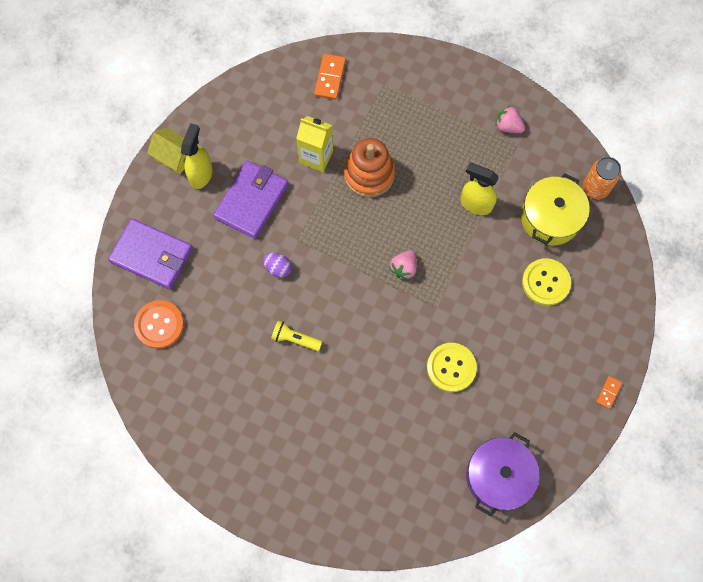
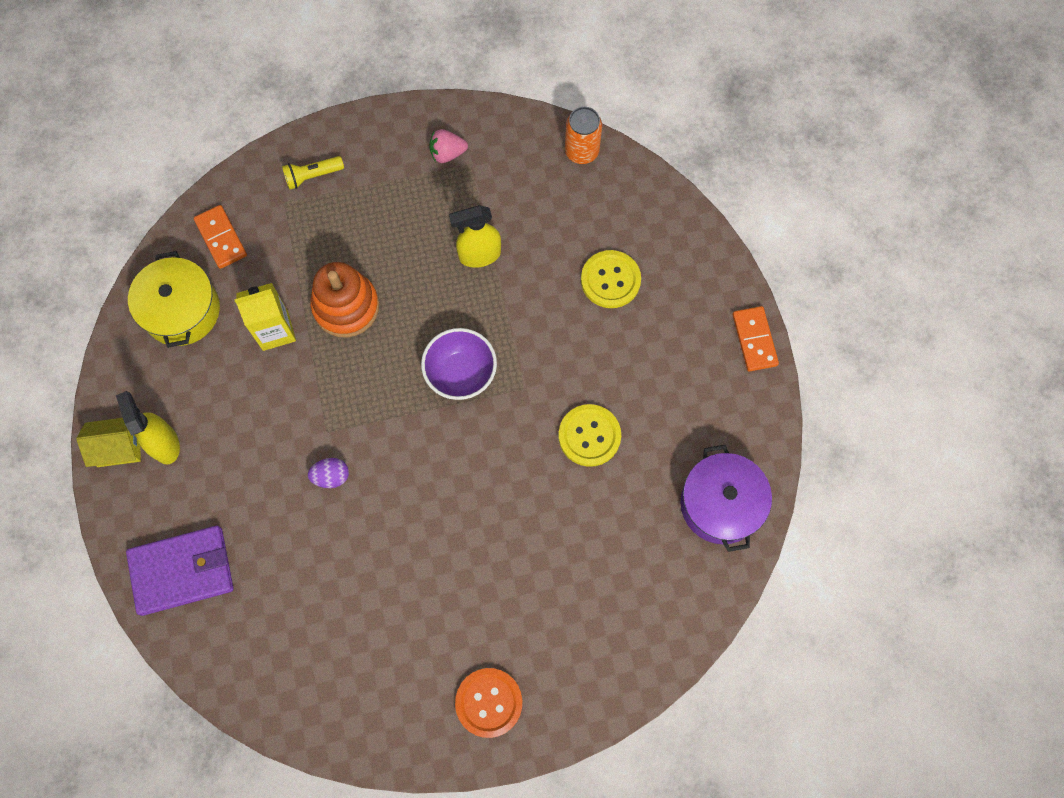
camera: 40 degrees left, 0 degrees up
(159, 325) = (253, 636): orange button -> orange button (489, 702)
(251, 201) = (244, 429): purple wallet -> none
(295, 339) = (410, 534): yellow flashlight -> yellow flashlight (312, 176)
(404, 268) = (461, 374): pink strawberry -> purple bowl
(550, 218) = (562, 213): yellow pot -> yellow pot (181, 310)
(608, 392) = (754, 340): orange domino -> orange domino, size x1.71

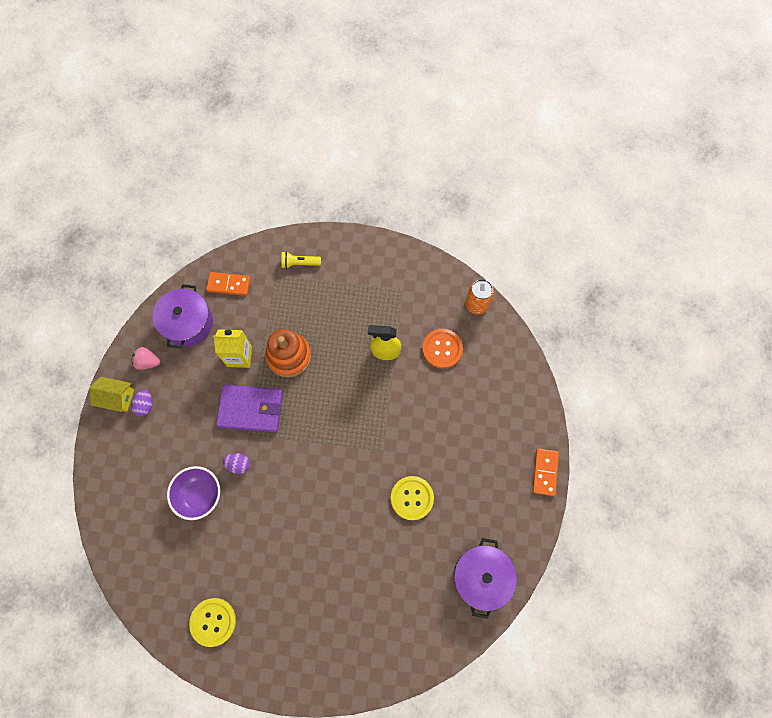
camera: 20 degrees right, 0 degrees up
(164, 443) = (145, 405): yellow spray bottle -> purple egg
(181, 310) = (187, 323): yellow pot -> purple pot
(182, 571) = (125, 492): purple wallet -> purple wallet (251, 409)
(221, 238) = (229, 284): orange domino -> orange domino turned 75 degrees counterclockwise
(447, 153) = (389, 277): pink strawberry -> pink strawberry (148, 362)
(461, 374) = (344, 426): purple bowl -> purple bowl (200, 495)
(489, 702) = (281, 654): orange button -> orange button (442, 349)
(610, 280) = (464, 397): yellow button -> yellow button (213, 621)

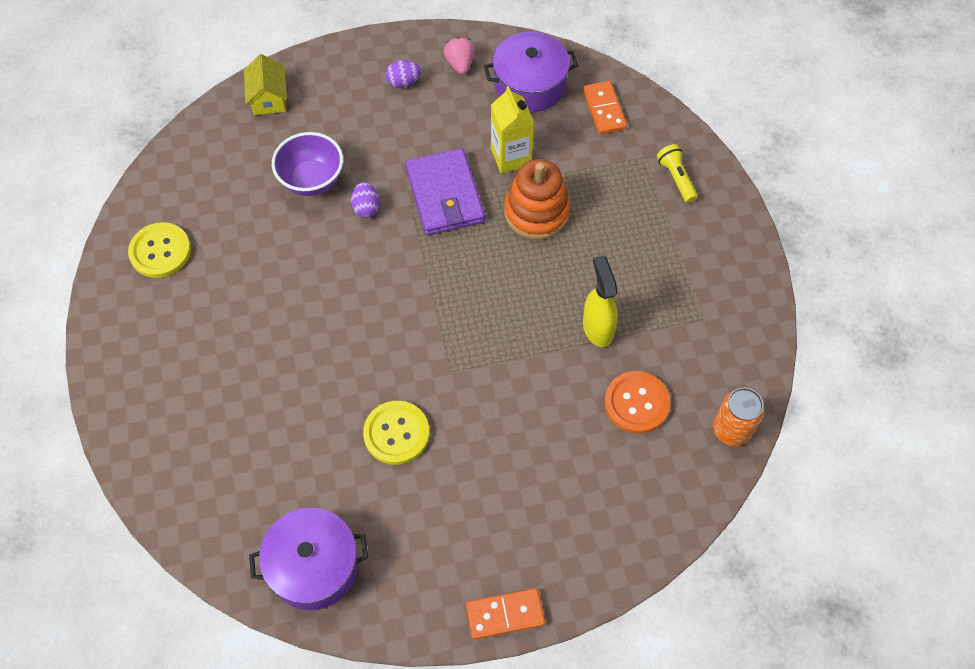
camera: 70 degrees right, 10 degrees down
(117, 398) = (401, 51): yellow house -> yellow house (269, 98)

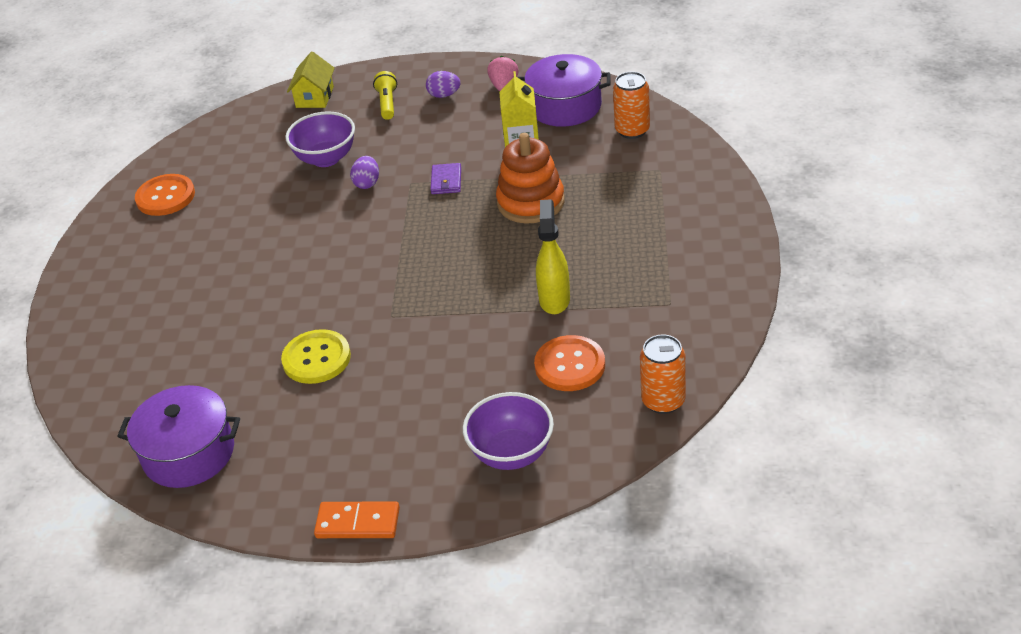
camera: 20 degrees right, 20 degrees down
(160, 251) = (165, 197): yellow button -> orange button
(445, 195) = (446, 181): purple wallet -> purple wallet, size x0.47
(604, 109) = (632, 130): orange domino -> orange can
(617, 512) = (511, 453): none -> purple bowl
(676, 178) = (685, 189): yellow flashlight -> yellow flashlight (387, 103)

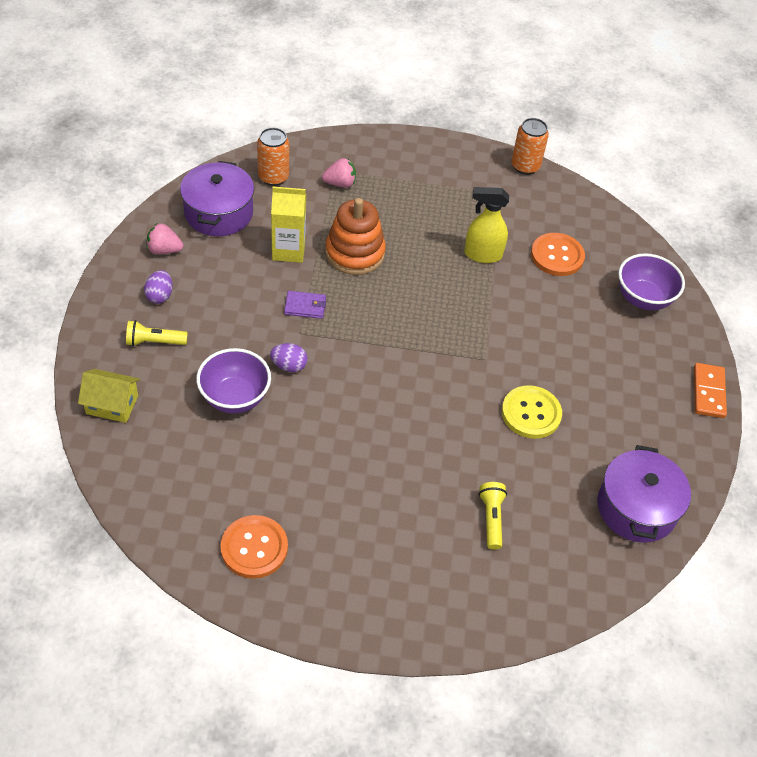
camera: 95 degrees left, 10 degrees up
(183, 339) = (491, 518): none -> yellow flashlight
(639, 176) = (340, 183): none -> pink strawberry
(663, 401) = (597, 213): orange can -> orange can (525, 166)

